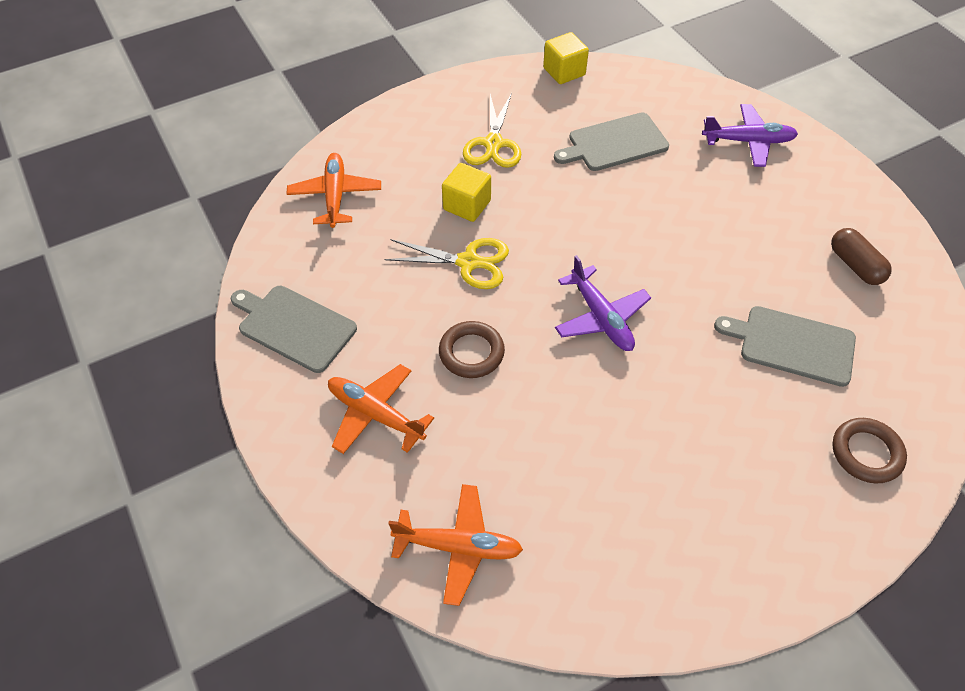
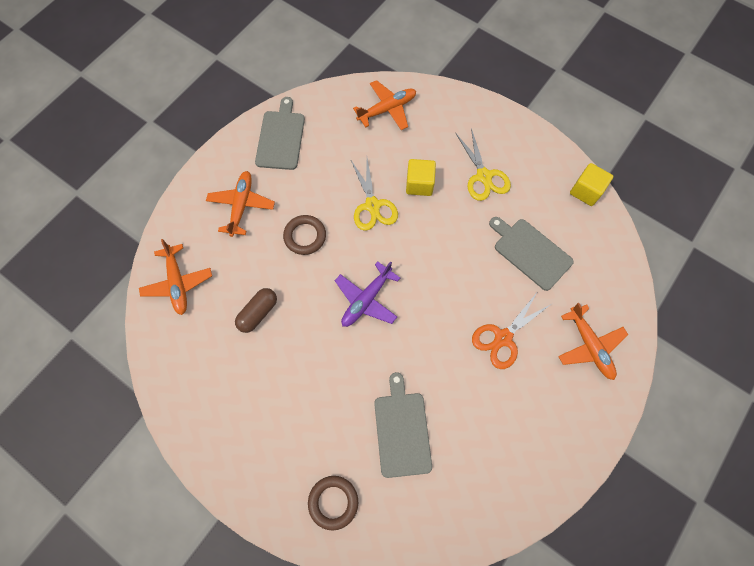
camera: 65 degrees right, 15 degrees up
(493, 144) = (484, 176): yellow scissors -> yellow scissors turned 90 degrees counterclockwise
(710, 207) = (503, 338): none -> orange scissors
(748, 141) = (589, 346): purple plane -> orange plane
(855, 265) = (500, 459): brown capsule -> brown capsule (258, 313)

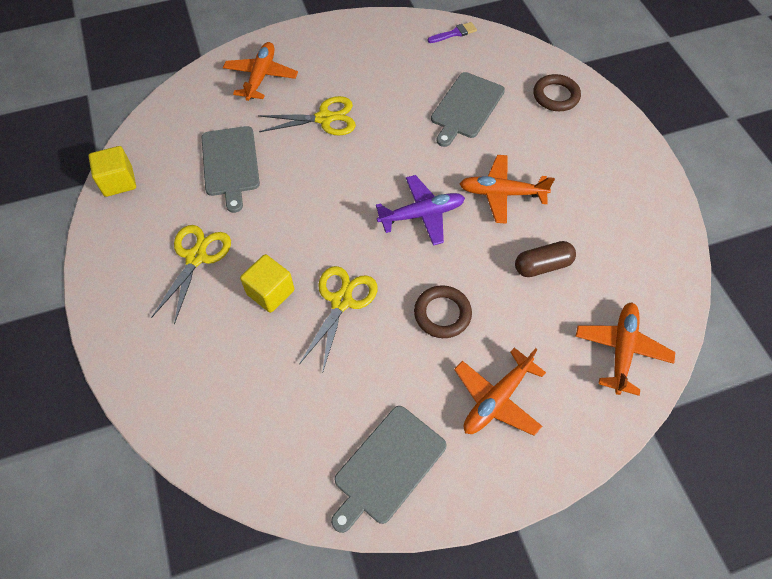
camera: 145 degrees left, 10 degrees down
(387, 109) = (220, 413): orange plane -> orange plane (501, 193)
(475, 525) = (454, 33): none -> purple brush
(503, 338) = (324, 118): orange scissors -> yellow scissors

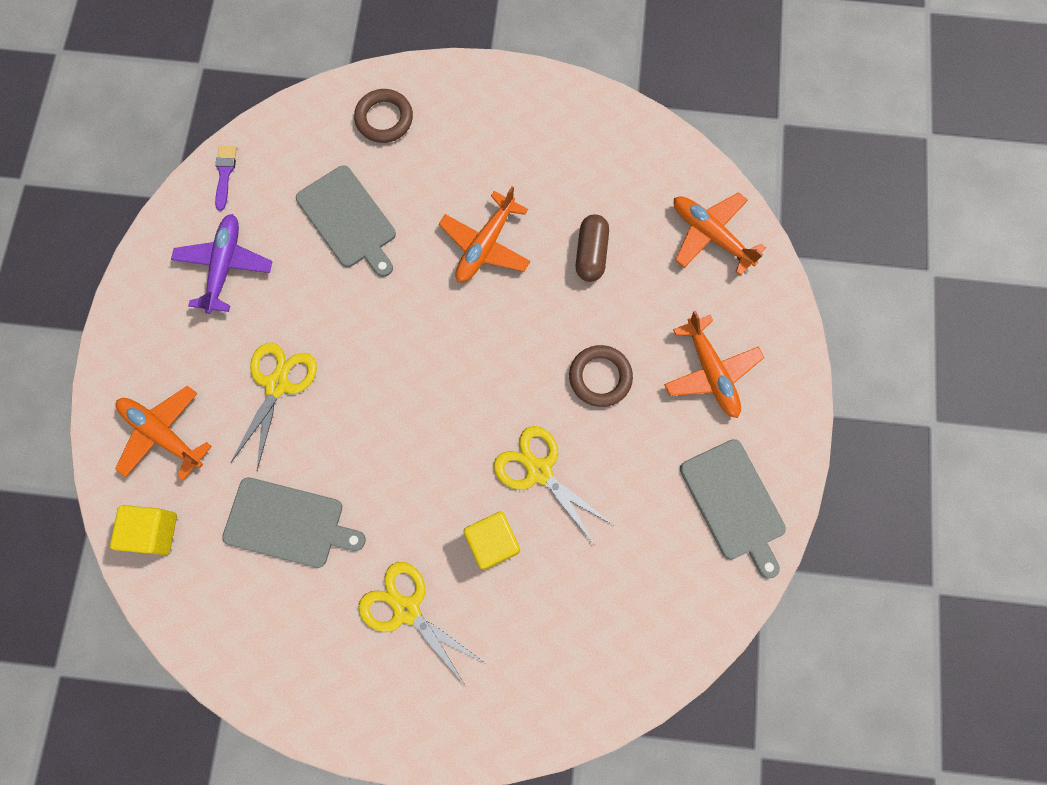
camera: 65 degrees left, 15 degrees up
(118, 182) = (243, 672): yellow cube -> yellow cube (154, 532)
(422, 214) = (471, 339): purple plane -> purple plane (225, 266)

